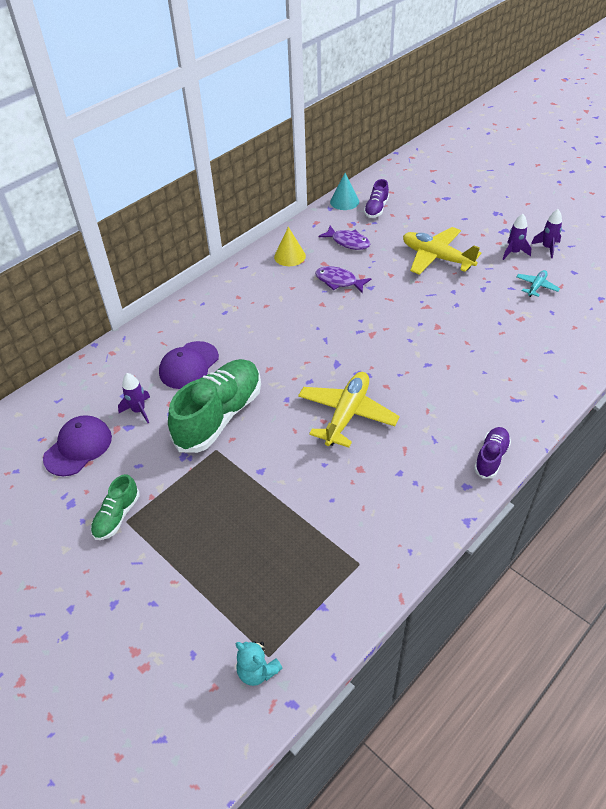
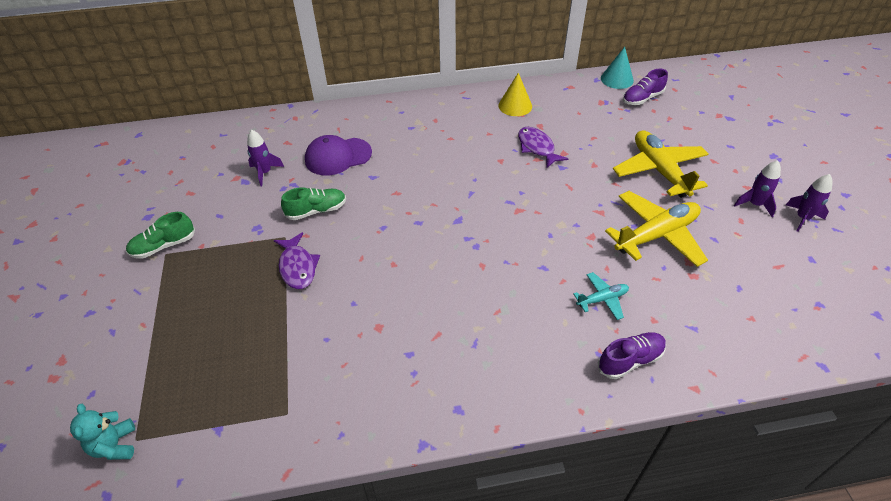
camera: 35 degrees right, 0 degrees up
(78, 447) = (197, 177): purple cap -> none
(219, 416) = (316, 211): green shoe -> green shoe, size x0.49
(347, 414) = (419, 270): yellow plane -> yellow plane (656, 235)
(348, 242) = (582, 117): purple fish -> purple fish (297, 267)
(491, 457) = (513, 398): purple shoe -> purple shoe (630, 360)
(536, 286) = (746, 252): turquoise plane -> turquoise plane (602, 299)

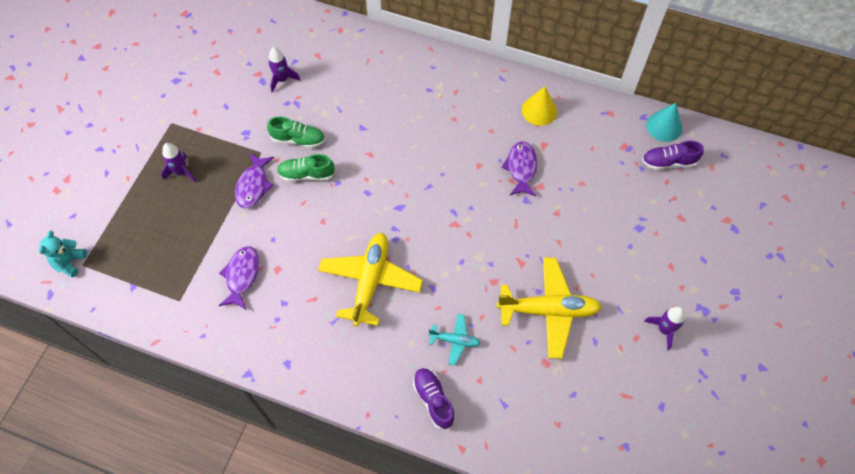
camera: 30 degrees right, 15 degrees up
(164, 246) = (173, 115): green shoe -> green shoe (306, 174)
(338, 156) = (348, 91): purple cap -> none
(344, 352) = (242, 276): none -> purple fish
(630, 360) = (433, 400): purple shoe -> purple shoe turned 120 degrees counterclockwise
(659, 170) = (610, 250): yellow plane -> yellow plane (370, 281)
(802, 218) = (694, 366): purple rocket -> purple rocket (181, 172)

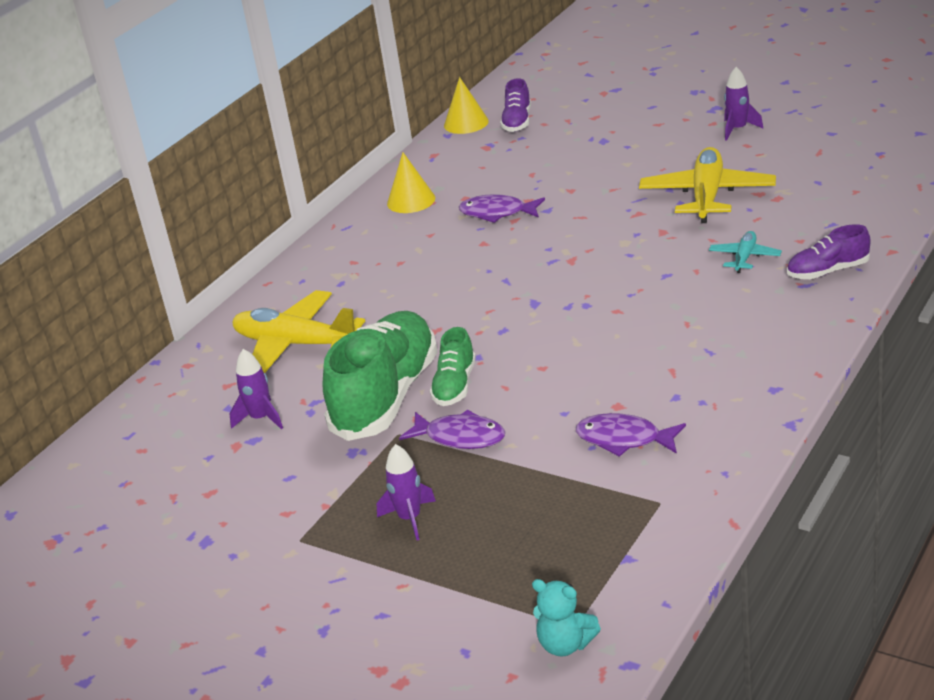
camera: 75 degrees left, 30 degrees down
(298, 139) = (386, 397): green shoe -> green shoe, size x2.04
(370, 281) = (650, 323): yellow plane -> yellow plane (296, 344)
(664, 126) = (466, 123): turquoise cone -> yellow cone

